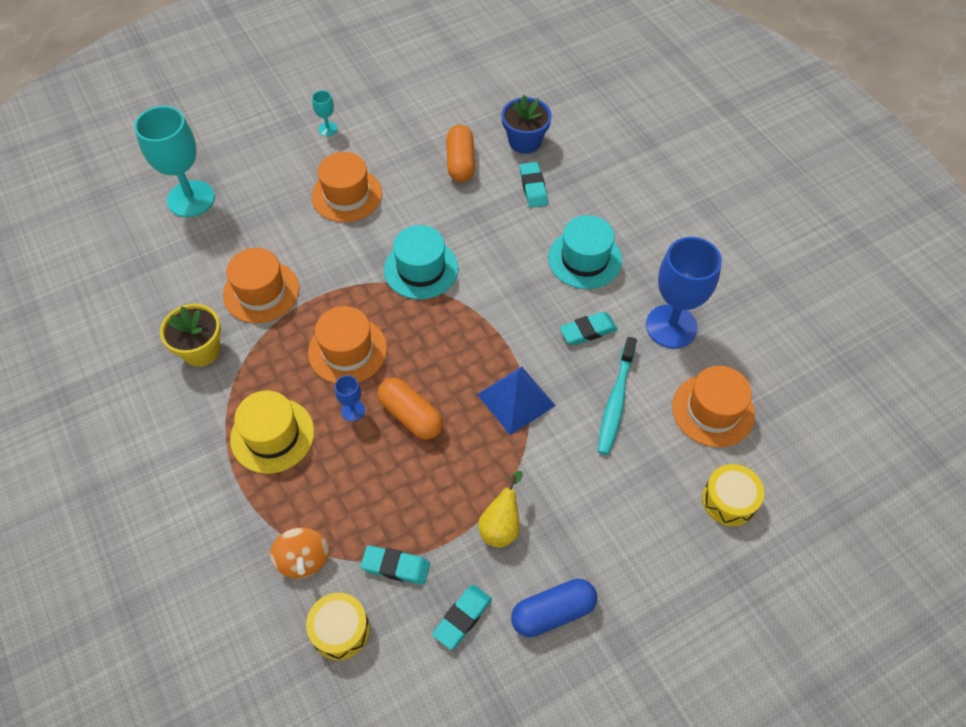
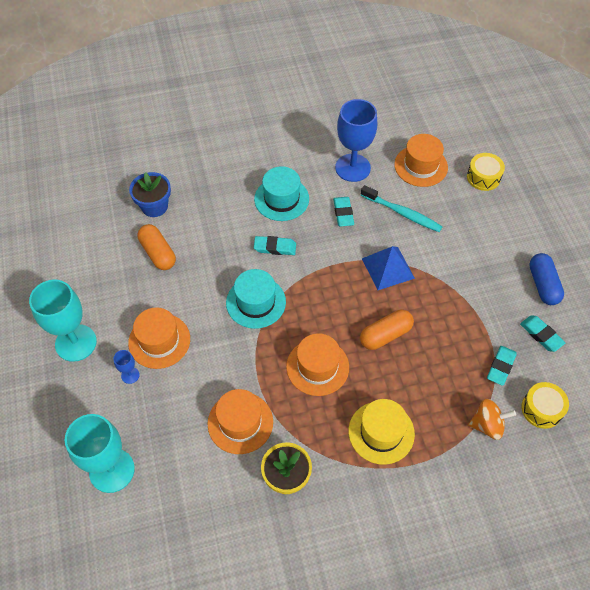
camera: 75 degrees left, 0 degrees up
(328, 129) = (76, 343): turquoise goblet -> turquoise goblet, size x2.29
(353, 410) = (372, 372): blue goblet -> blue goblet (130, 375)
(460, 162) = (158, 253): orange capsule -> orange capsule turned 45 degrees clockwise
(501, 526) = (481, 299): yellow pear -> none
(533, 187) = (203, 212): turquoise eraser -> turquoise eraser (275, 247)

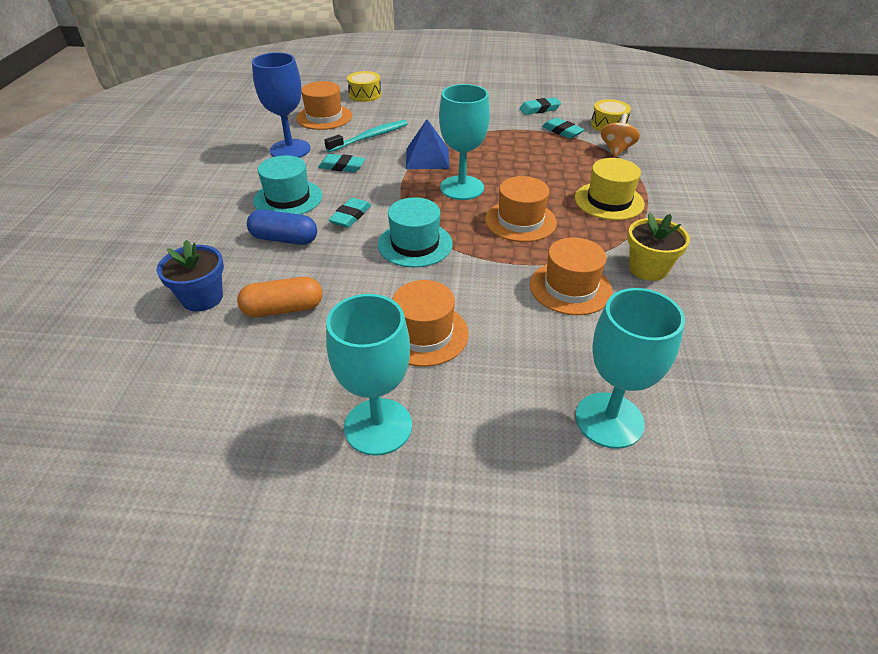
camera: 70 degrees left, 15 degrees down
(130, 375) = (464, 373): blue goblet -> none
(350, 309) = (462, 188): none -> turquoise goblet
(385, 335) = (502, 175): orange capsule -> none
(543, 285) = (492, 98): blue capsule -> blue capsule (284, 239)

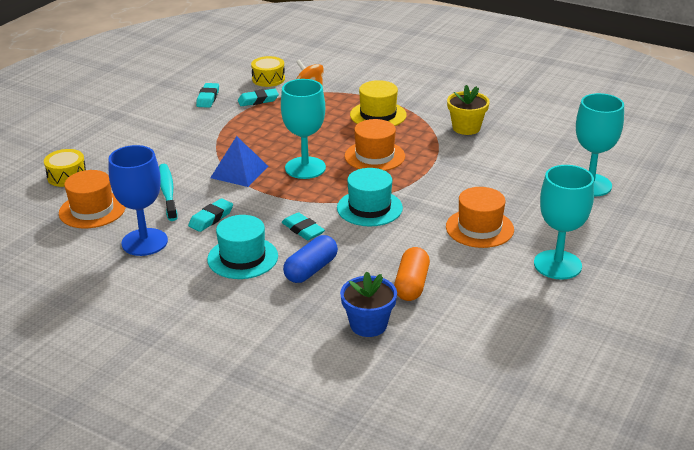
camera: 65 degrees left, 10 degrees down
(570, 288) = (467, 160): orange hat -> none

